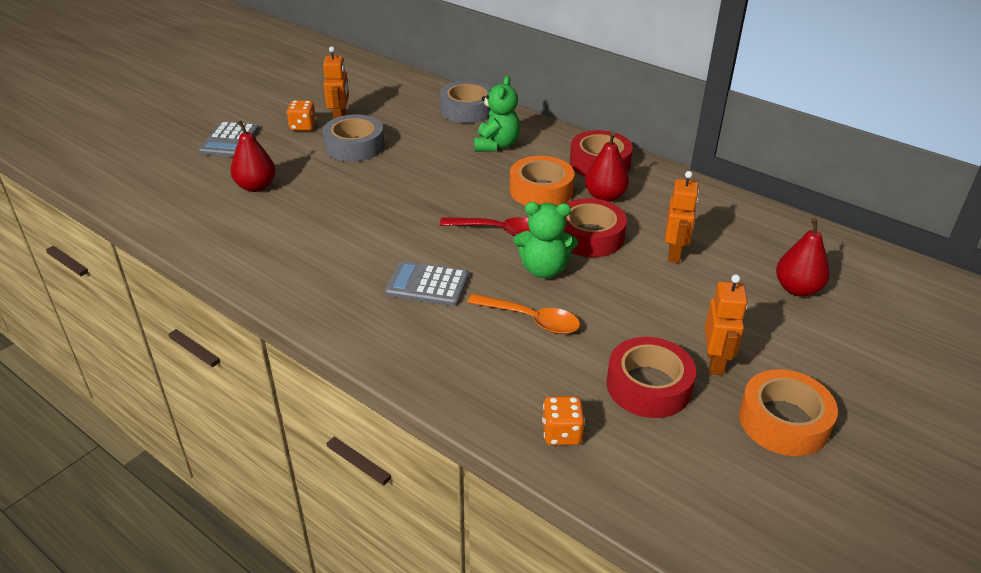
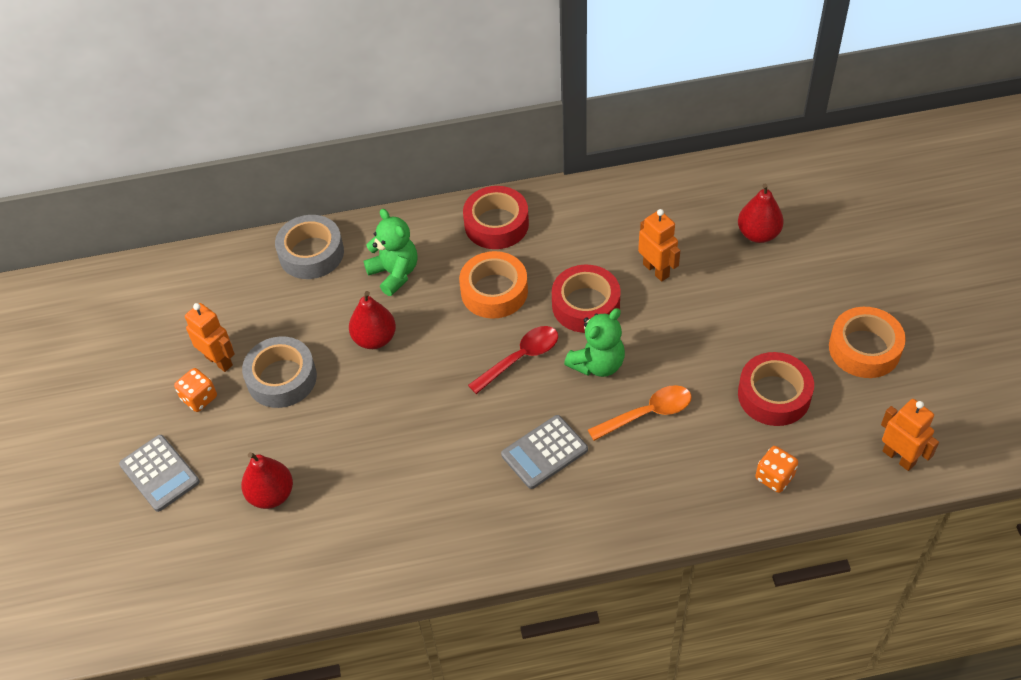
camera: 45 degrees left, 15 degrees up
(605, 197) = (545, 257): red pear -> red pear (374, 339)
(715, 362) = (785, 340): orange robot -> orange robot (899, 457)

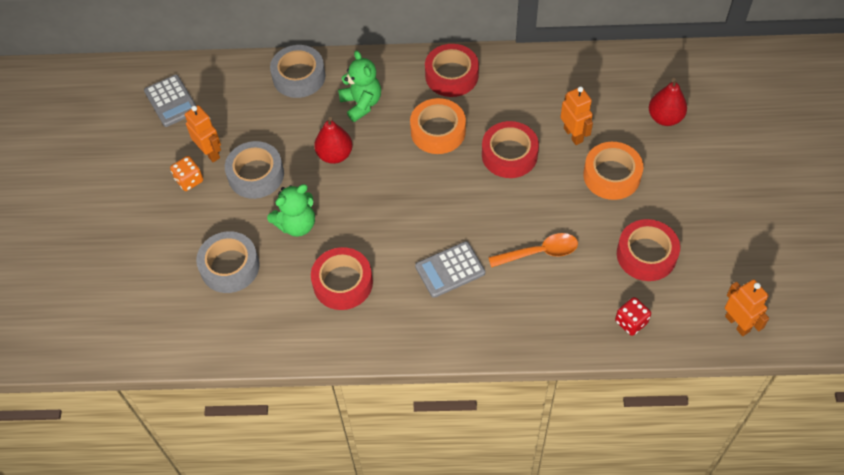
camera: 10 degrees right, 5 degrees up
(159, 473) = (148, 235): grey calculator -> grey calculator (171, 101)
(271, 494) = (230, 266): red pear -> grey tape
(416, 490) = (342, 283): none -> red tape
(520, 358) = (447, 190): red spoon -> none
(597, 364) = (508, 205): green teddy bear -> green teddy bear (297, 224)
(774, 477) = (631, 322): orange dice -> red dice
(864, 348) = (730, 229): orange tape -> orange tape (611, 175)

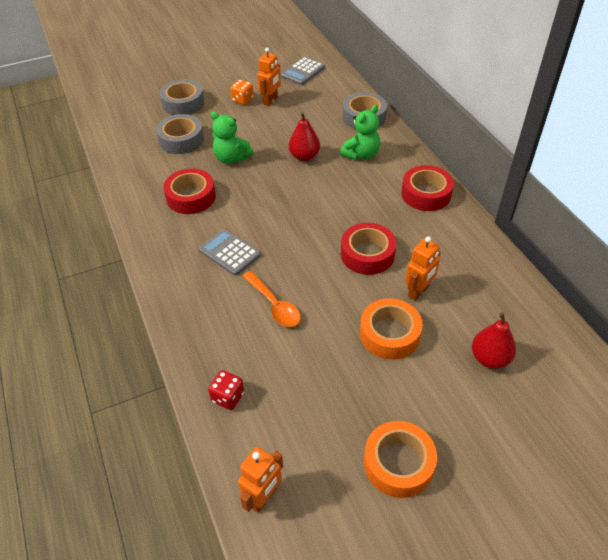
camera: 65 degrees right, 10 degrees down
(256, 175) = (264, 126): grey tape -> grey tape (183, 103)
(438, 131) = (363, 203): orange tape -> orange tape (398, 463)
(646, 255) = (311, 388): red tape -> none

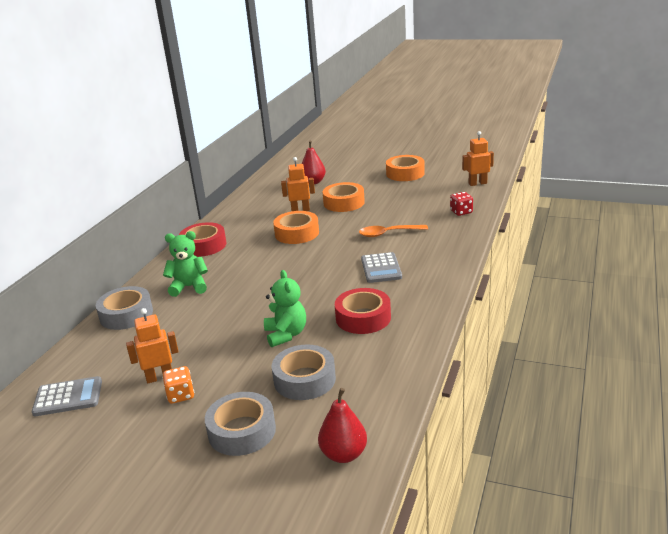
camera: 135 degrees left, 20 degrees down
(274, 305) = (388, 233): orange spoon -> orange spoon turned 105 degrees counterclockwise
(304, 156) = (229, 306): red pear -> red pear (344, 454)
(367, 254) = (297, 233): red tape -> orange tape

